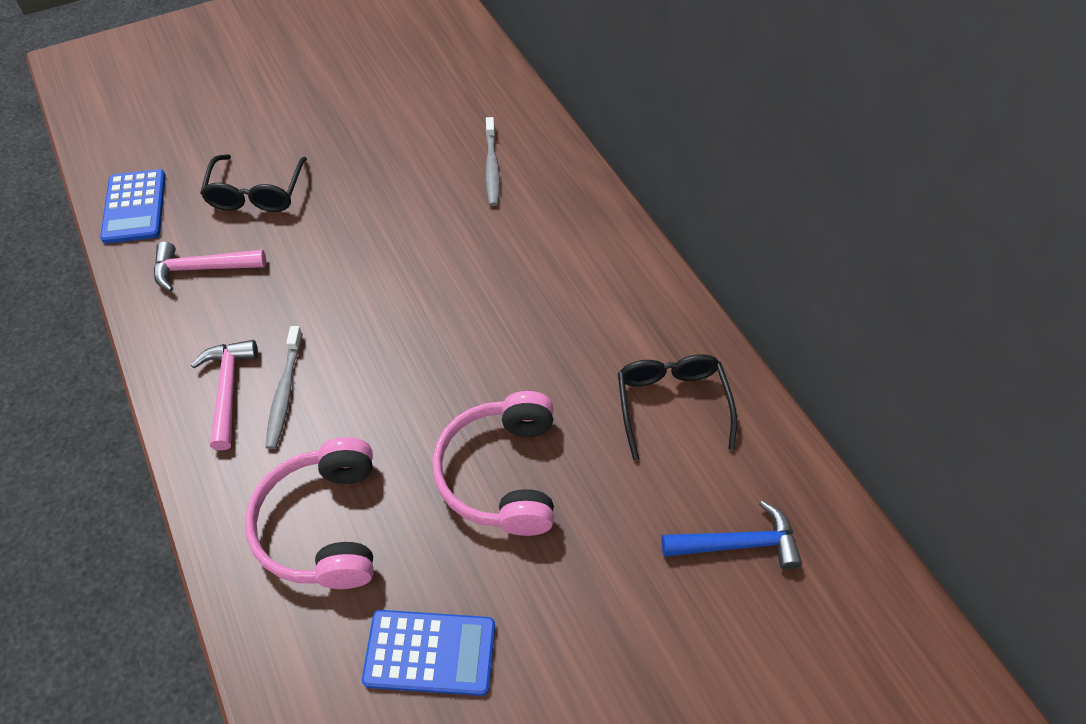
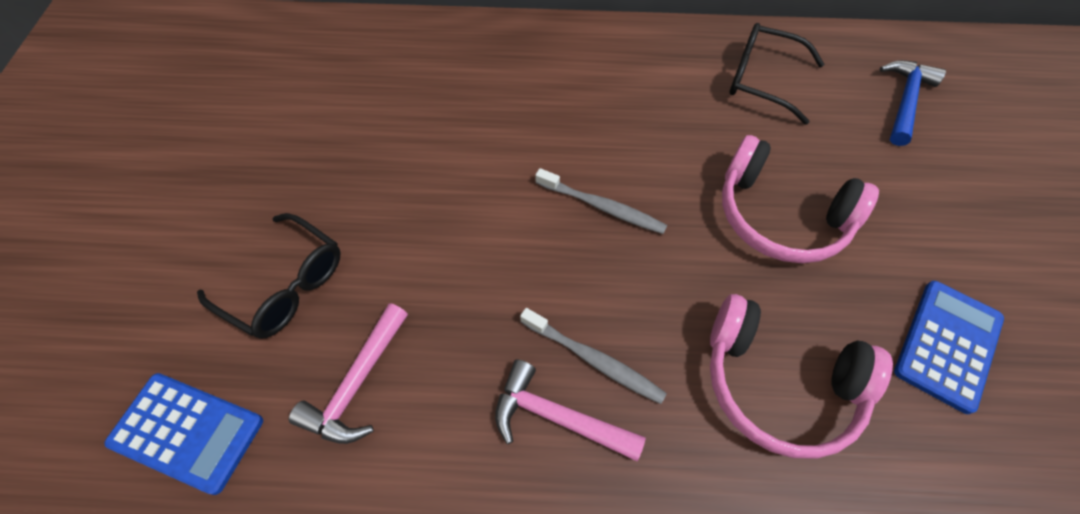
camera: 60 degrees left, 5 degrees up
(492, 167) = (423, 78): grey toothbrush -> grey toothbrush (602, 207)

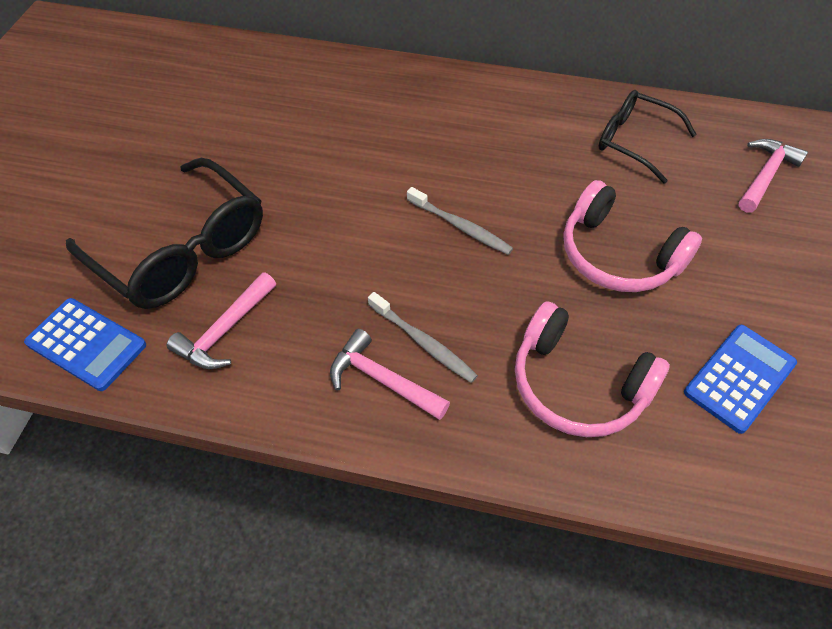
camera: 10 degrees right, 5 degrees down
(285, 285) = (181, 250): black glasses -> black glasses, size x1.64
(904, 101) = (765, 176): blue hammer -> pink hammer

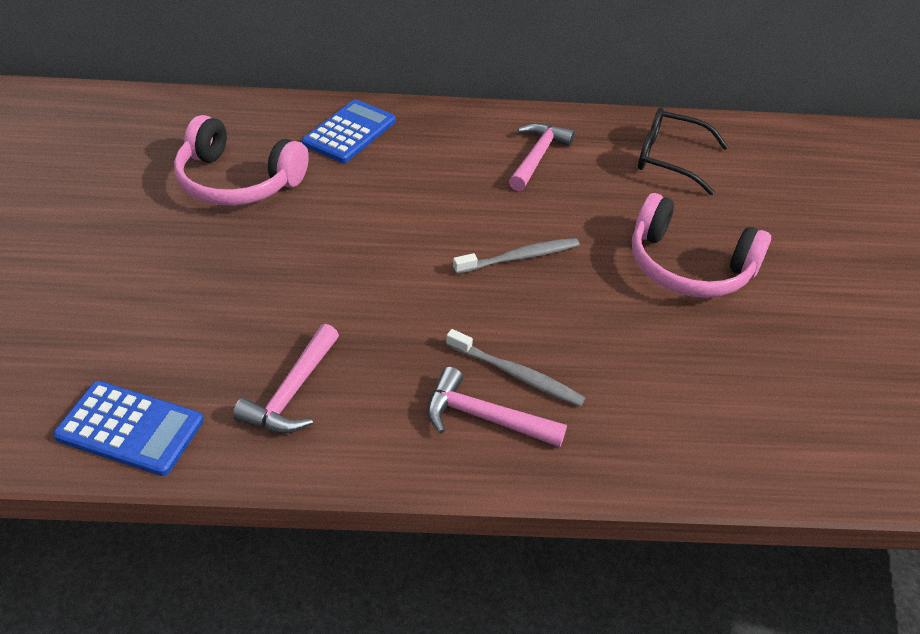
camera: 15 degrees left, 10 degrees down
(181, 250) = (215, 316): black glasses -> none
(460, 227) = (519, 257): grey toothbrush -> grey toothbrush turned 45 degrees counterclockwise
(577, 384) = (689, 393): pink headphones -> pink headphones (238, 181)
(739, 378) = (842, 365): blue calculator -> blue calculator (350, 132)
(765, 176) = (804, 178): pink hammer -> pink hammer (537, 157)

